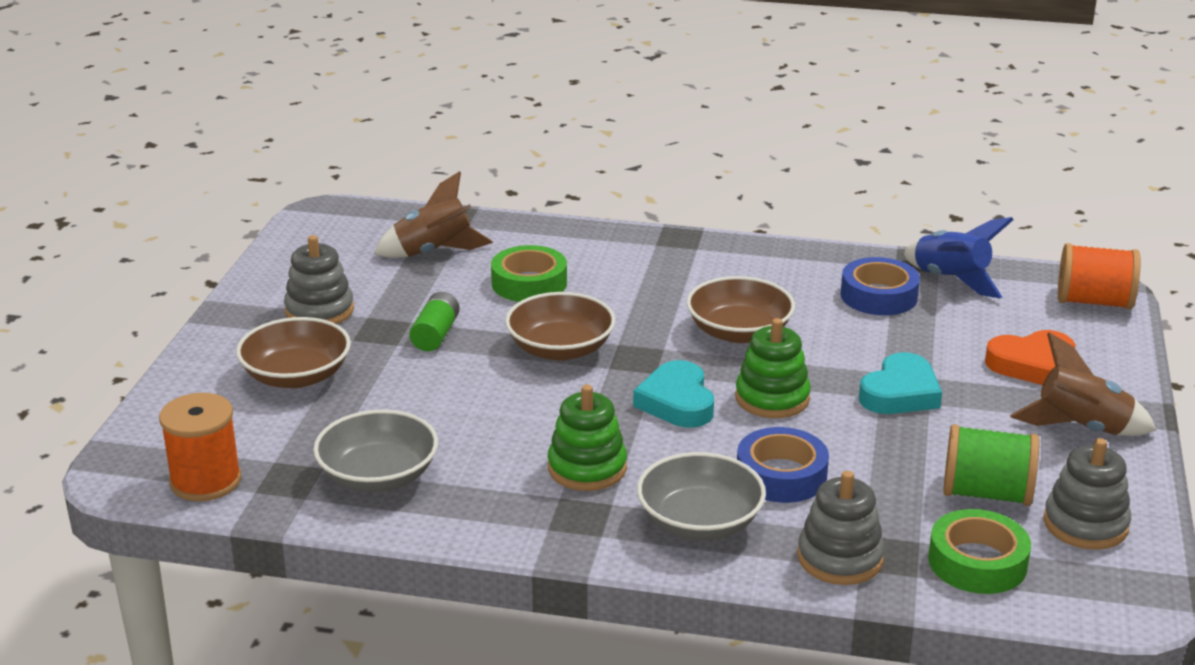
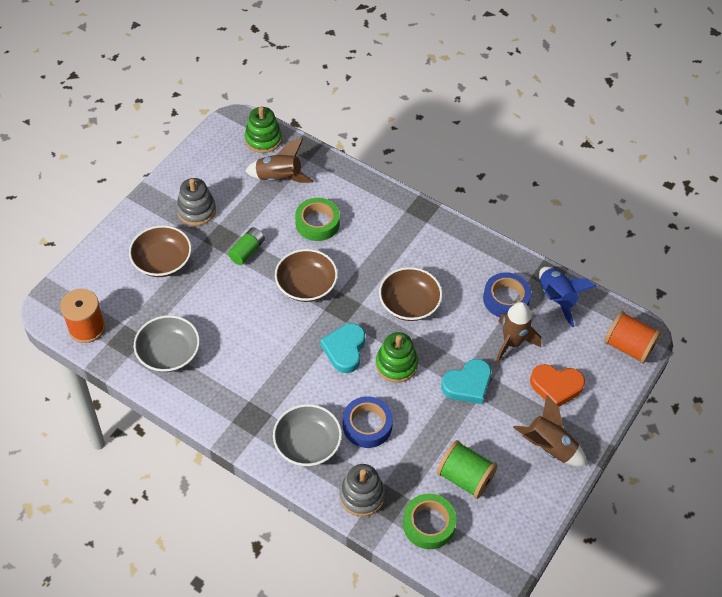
camera: 20 degrees right, 25 degrees up
(587, 468) = (272, 384): green stacking toy -> green stacking toy (263, 139)
(927, 335) = (512, 343): none -> brown rocket
(1085, 524) = (502, 519): grey stacking toy -> none

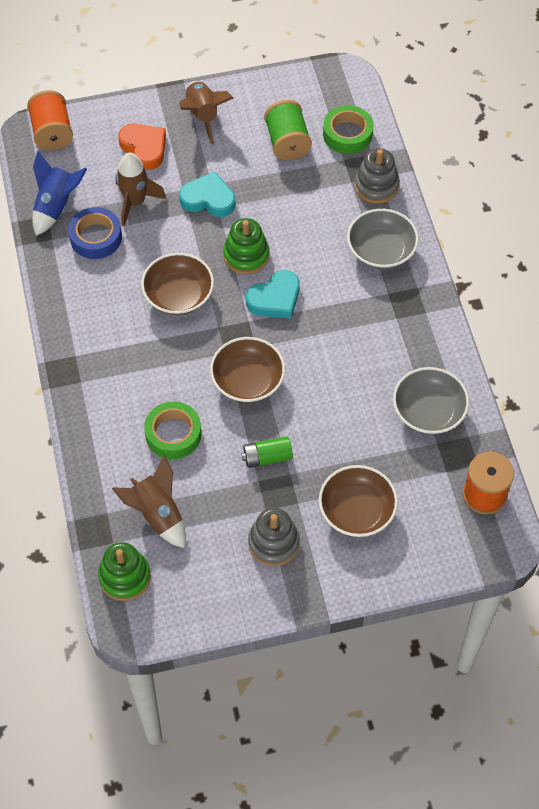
camera: 135 degrees left, 5 degrees up
(367, 425) = (320, 229): blue tape -> none

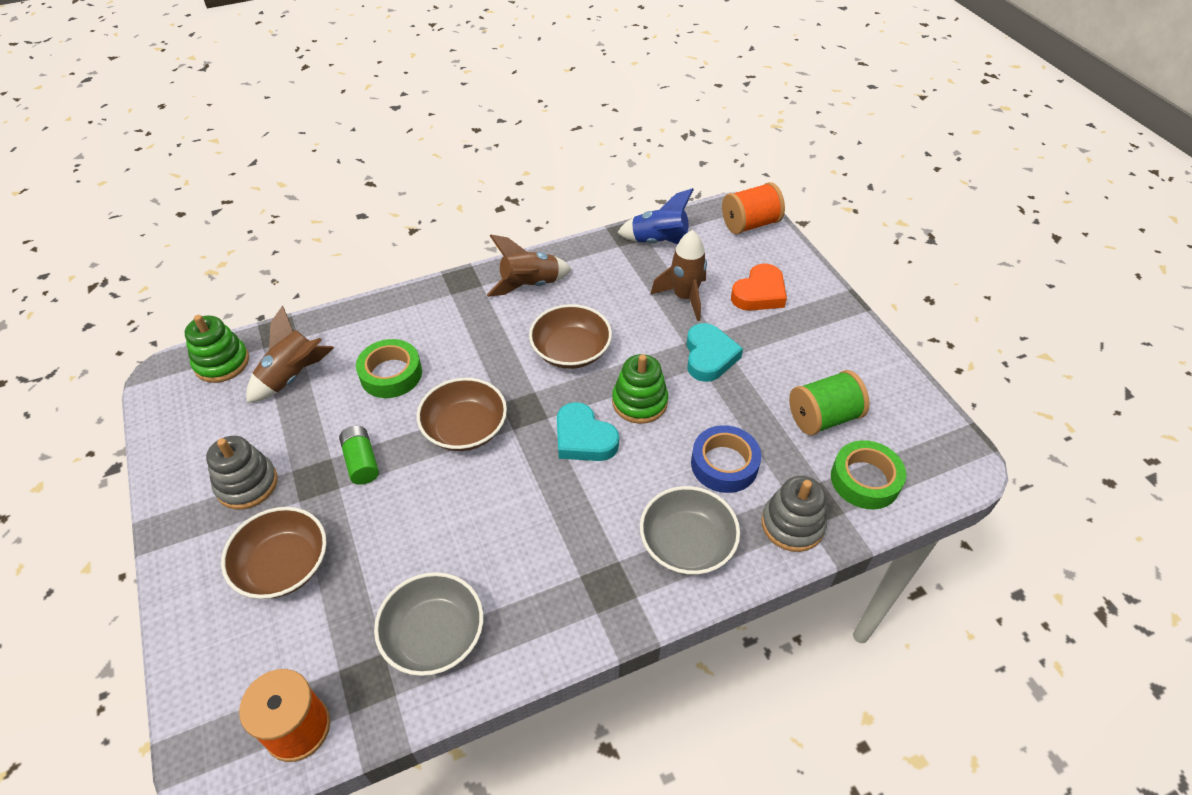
camera: 80 degrees right, 10 degrees down
(96, 237) = (629, 276): blue tape -> blue tape (724, 464)
(203, 116) = (826, 333): brown rocket -> brown rocket (530, 285)

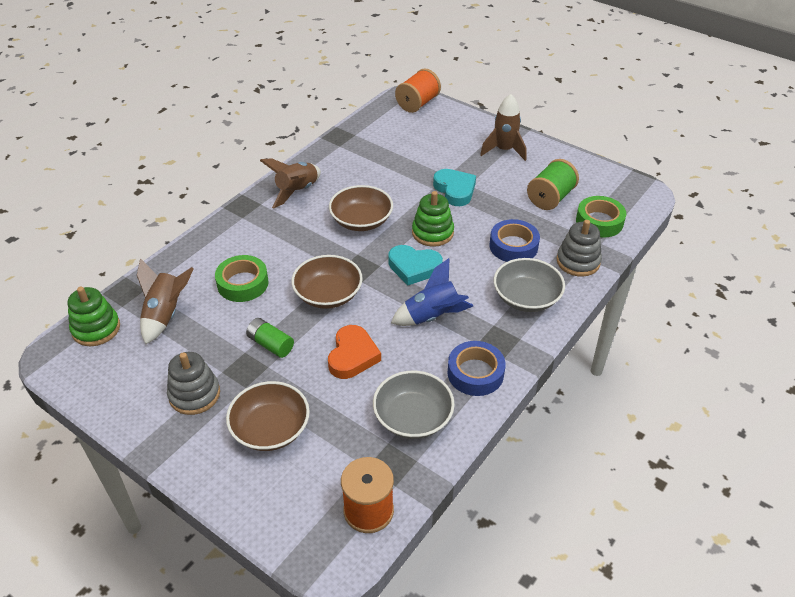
camera: 30 degrees left, 5 degrees down
(547, 615) = (475, 373): none -> blue tape
(659, 242) = (366, 134): blue rocket -> blue rocket (432, 316)
(684, 297) = (411, 162): brown rocket -> brown rocket (504, 150)
(759, 293) = (457, 142): orange heart -> orange heart (352, 356)

